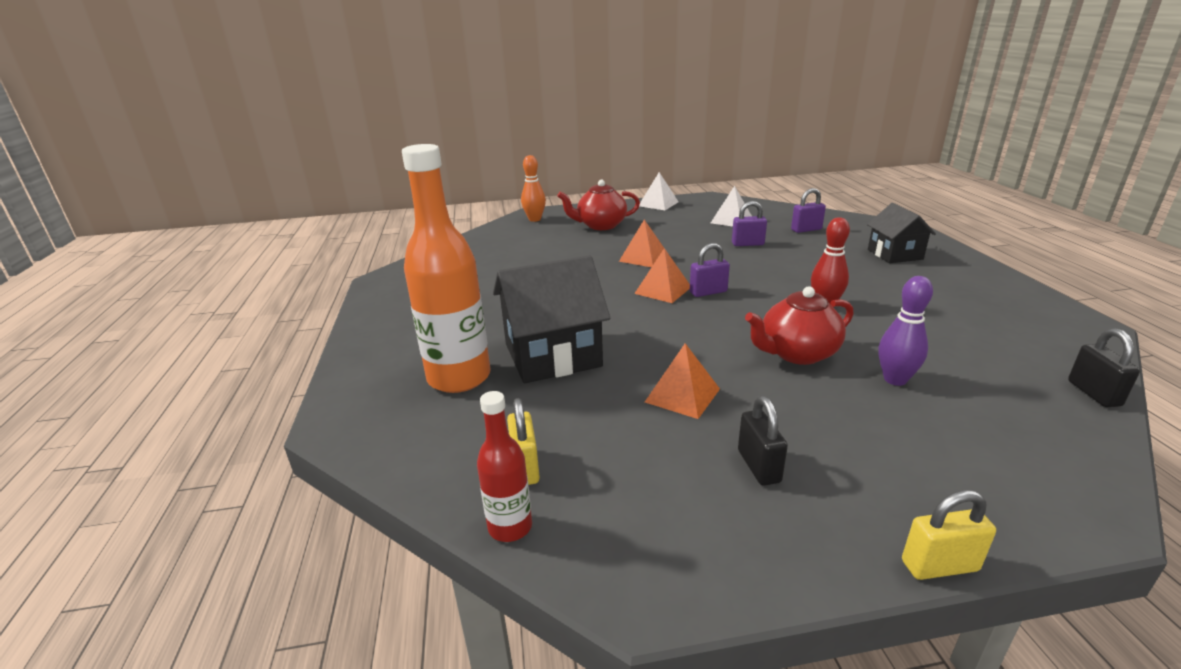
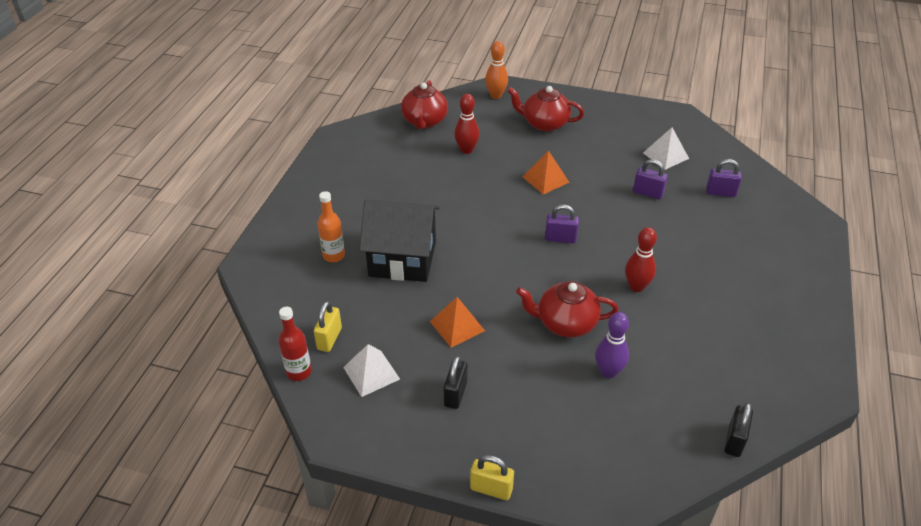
camera: 25 degrees right, 15 degrees up
(459, 378) = (334, 256): orange bottle -> orange bottle, size x0.50
(477, 249) = (424, 121): none -> red teapot
(541, 257) = (466, 150): none -> red bowling pin
(658, 204) = (621, 108): white pyramid -> white pyramid (371, 373)
(663, 290) = (528, 223): orange pyramid -> none
(894, 254) = (764, 253): black house -> none

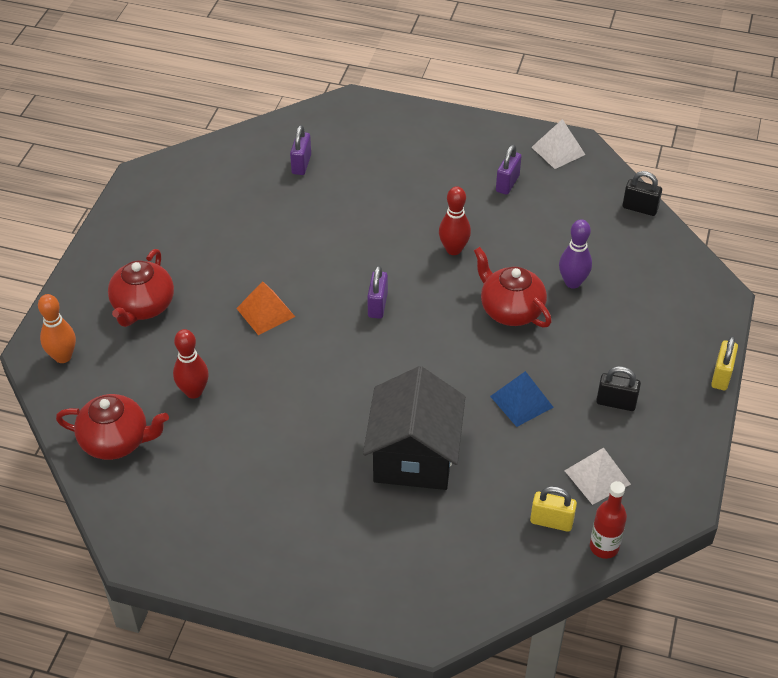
camera: 90 degrees left, 5 degrees up
(334, 256) = (409, 530): orange bottle -> none
(457, 326) = (521, 401): orange pyramid -> blue pyramid
(565, 323) = (510, 310): red teapot -> red teapot turned 135 degrees clockwise
(648, 193) = (298, 223): purple padlock -> purple padlock (507, 183)
(665, 155) = (227, 199): white pyramid -> white pyramid (558, 150)

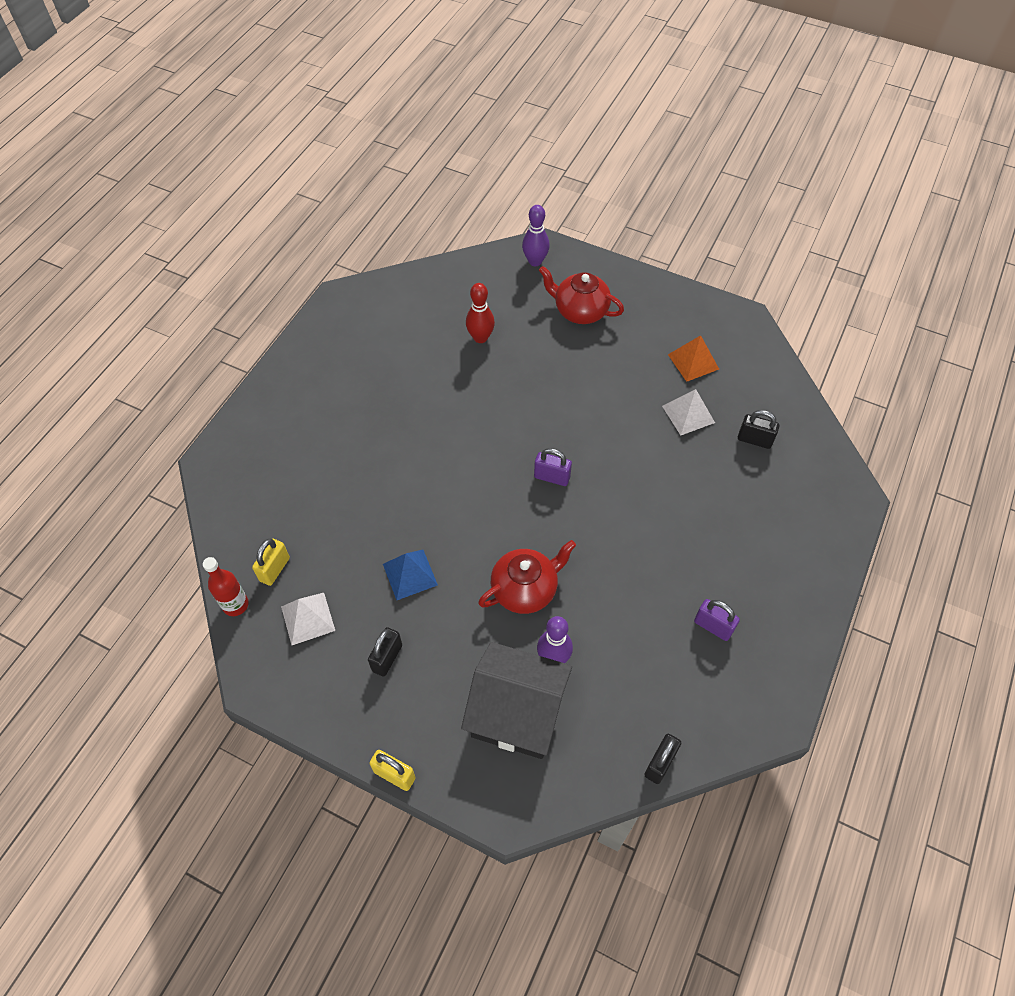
camera: 100 degrees right, 10 degrees up
(63, 357) = (535, 261): orange bowling pin -> purple bowling pin
(116, 441) = (443, 289): red teapot -> none
(265, 312) = (558, 392): orange pyramid -> orange pyramid (693, 361)
(301, 164) = (754, 440): purple padlock -> black padlock
(414, 456) = (373, 478): black house -> black house (517, 713)
(453, 249) = (617, 554): red bowling pin -> none
(558, 150) = (767, 695): white pyramid -> white pyramid (688, 414)

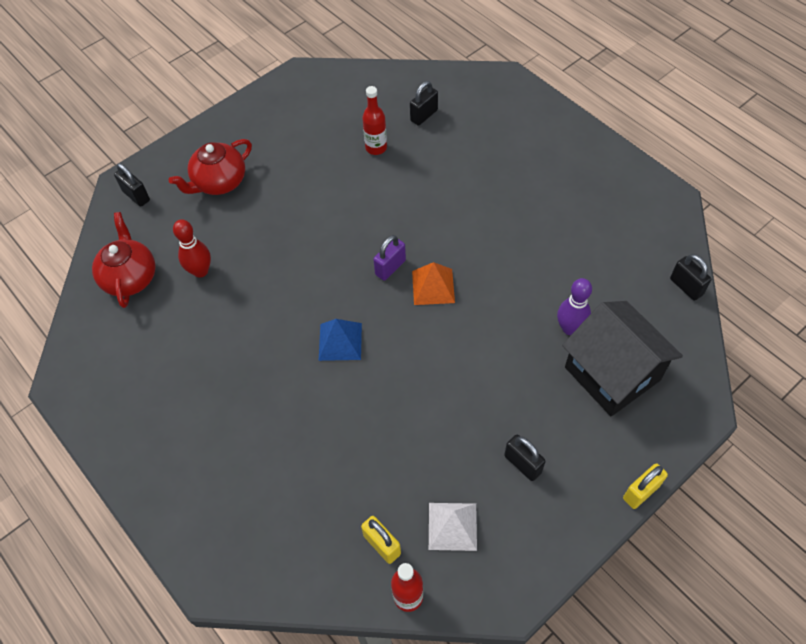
camera: 65 degrees left, 0 degrees up
(410, 574) = (441, 417): blue pyramid -> blue pyramid (340, 341)
(517, 713) = (612, 373): black house -> black house turned 75 degrees counterclockwise
(525, 589) = (496, 327): red teapot -> red teapot (130, 277)
(535, 261) = (136, 196): purple bowling pin -> black padlock
(688, 414) = (376, 148): white pyramid -> red bottle
(693, 361) = (324, 124): orange pyramid -> orange pyramid (433, 286)
(713, 626) = (581, 208): purple padlock -> none

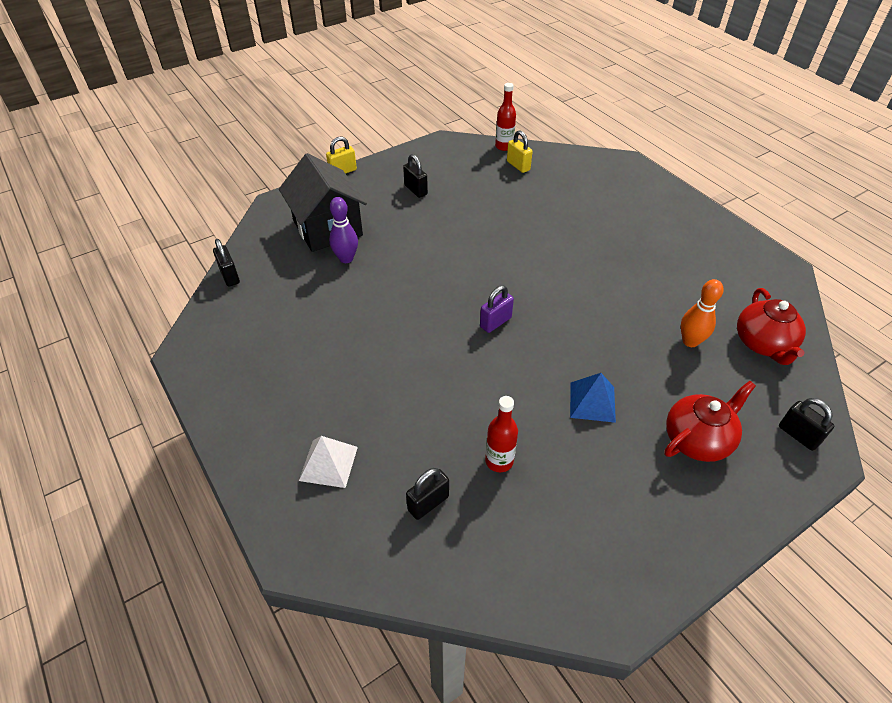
camera: 175 degrees left, 10 degrees down
(200, 271) = (690, 341): red bowling pin -> orange bowling pin
(340, 341) = (545, 270): blue pyramid -> blue pyramid (592, 402)
(433, 286) = (456, 302): orange pyramid -> none
(452, 526) = (471, 169): white pyramid -> white pyramid (328, 463)

